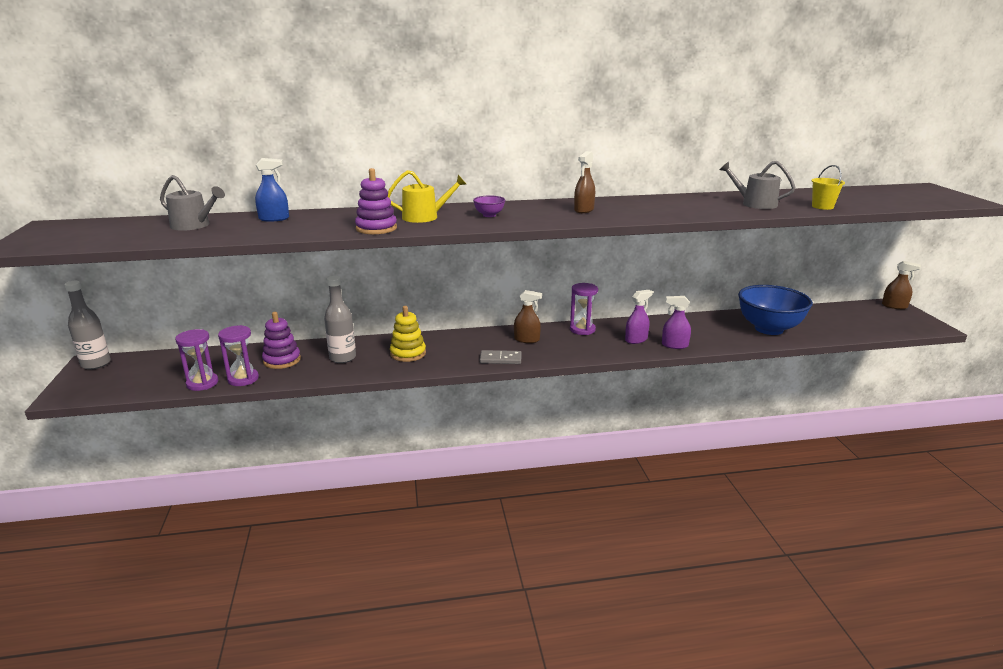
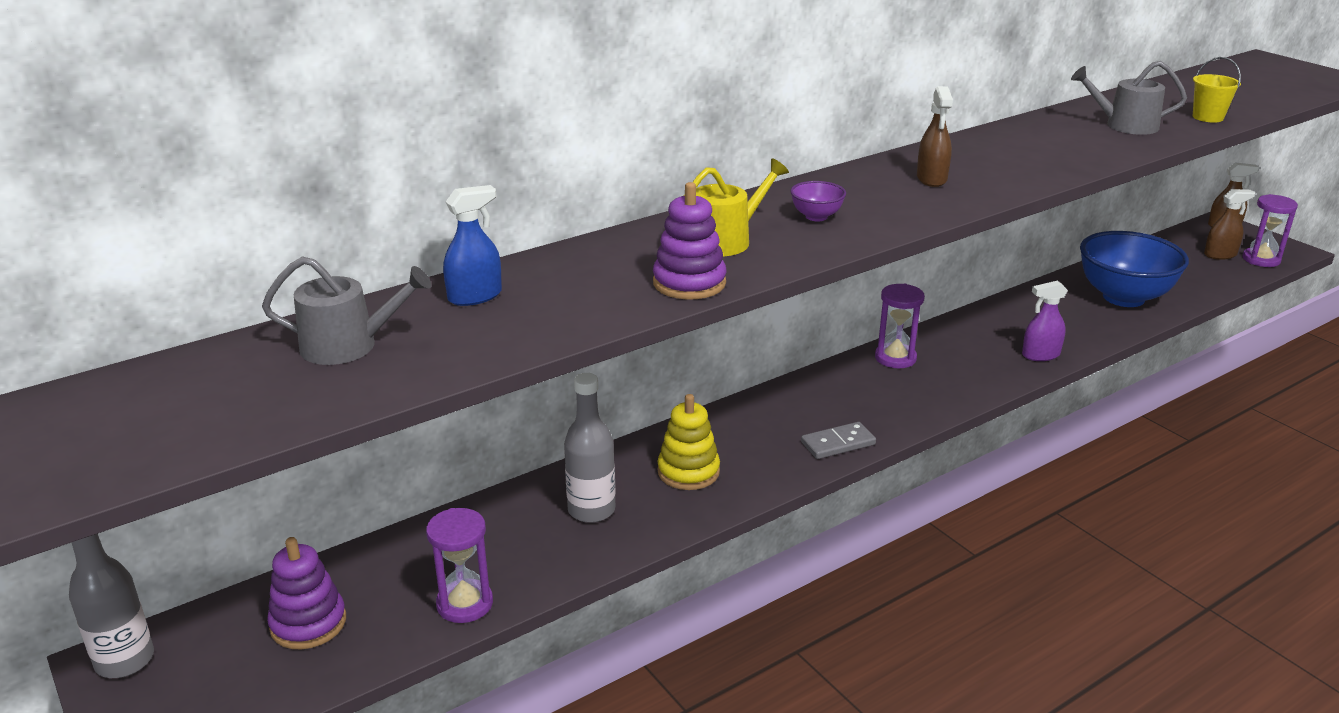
camera: 25 degrees left, 5 degrees up
(202, 383) = (398, 636): purple hourglass -> purple hourglass (1261, 259)
(282, 360) = (491, 545): purple stacking toy -> purple stacking toy (308, 623)
(527, 339) = (837, 397): brown spray bottle -> brown spray bottle (1220, 255)
(636, 340) = (983, 358): purple spray bottle -> none

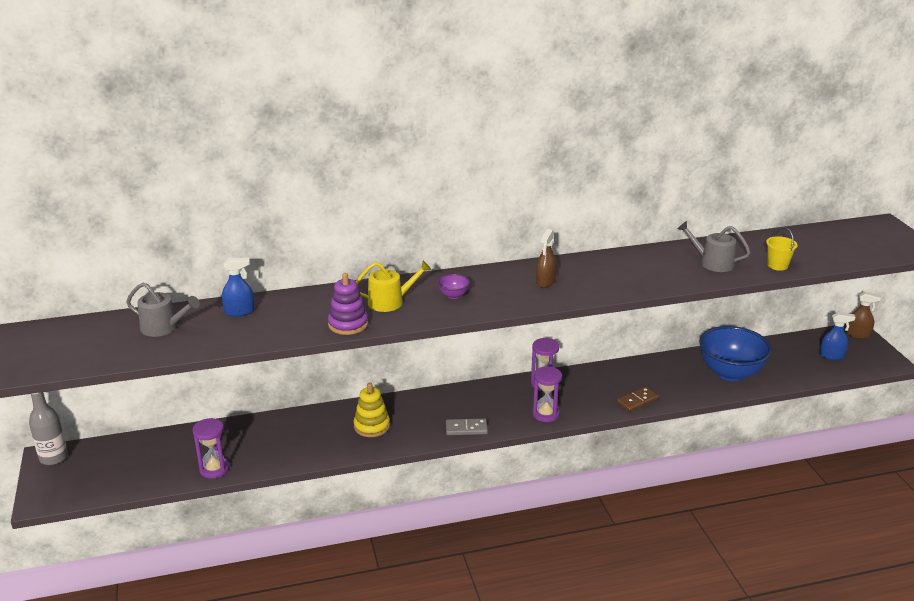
camera: 20 degrees right, 0 degrees up
(308, 623) = (139, 460): purple stacking toy -> none
(591, 510) = (306, 435): grey bottle -> none
(1040, 355) = (637, 401): purple spray bottle -> brown domino
(1220, 255) = (832, 356): brown spray bottle -> blue spray bottle
(1261, 259) = (859, 365): purple hourglass -> purple hourglass (545, 414)

